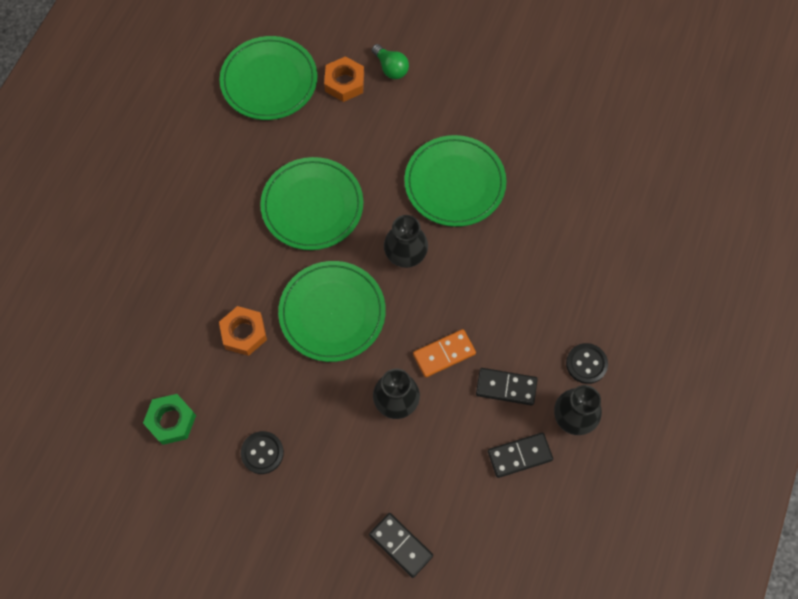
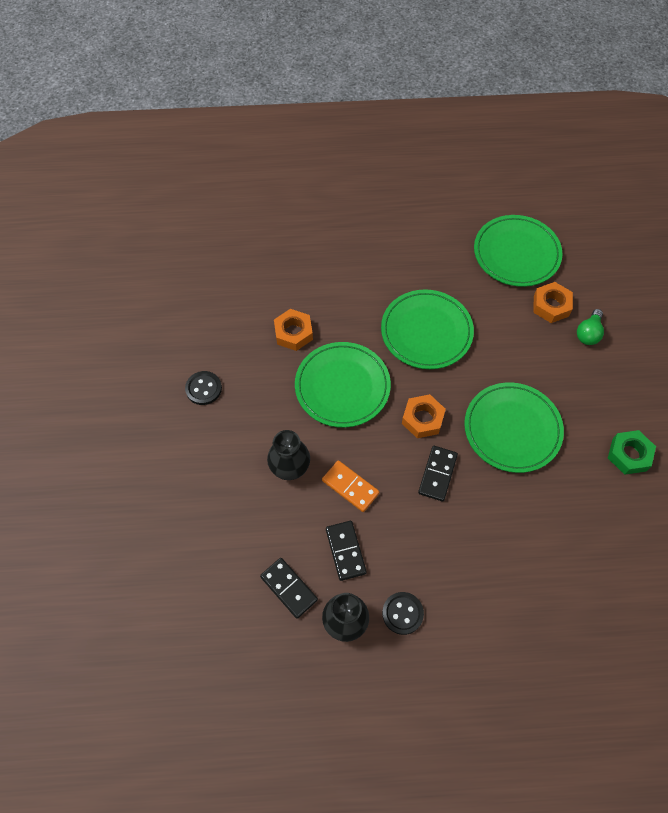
camera: 65 degrees right, 5 degrees down
(171, 421) = (201, 317): green nut -> green nut (629, 455)
(400, 545) = (171, 523): black domino -> black domino (437, 474)
(405, 255) = (422, 419): black vase -> orange nut

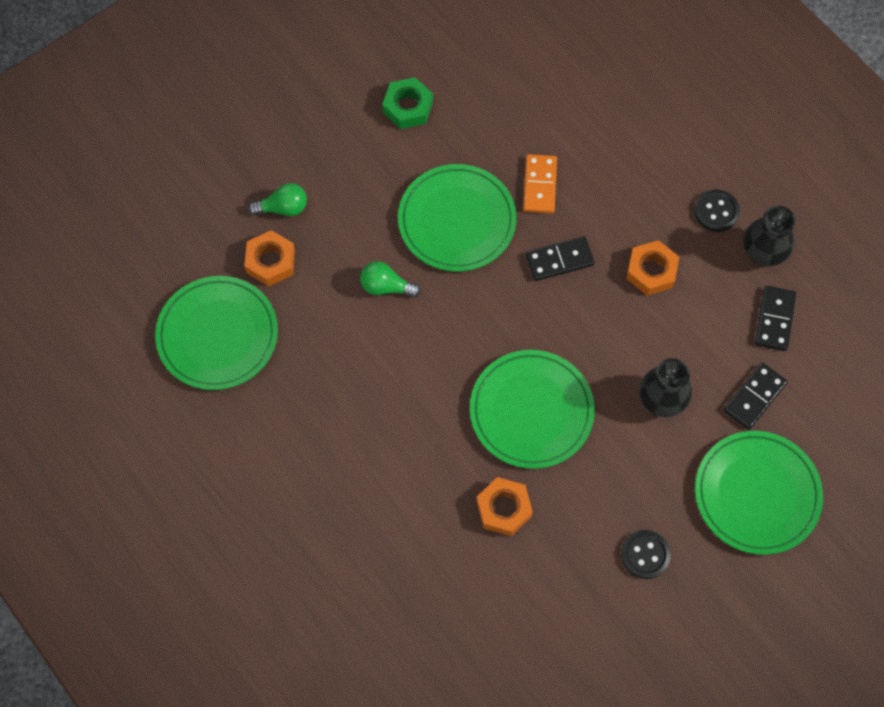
camera: 125 degrees left, 5 degrees up
(345, 551) = (700, 293): black domino -> black domino (754, 397)
(350, 487) = (635, 330): orange domino -> orange domino (539, 185)
(422, 419) = (509, 309): orange nut -> orange nut (651, 271)
(426, 332) = (398, 368): green plate -> green plate (757, 494)
(489, 358) = (386, 287): none -> green light bulb

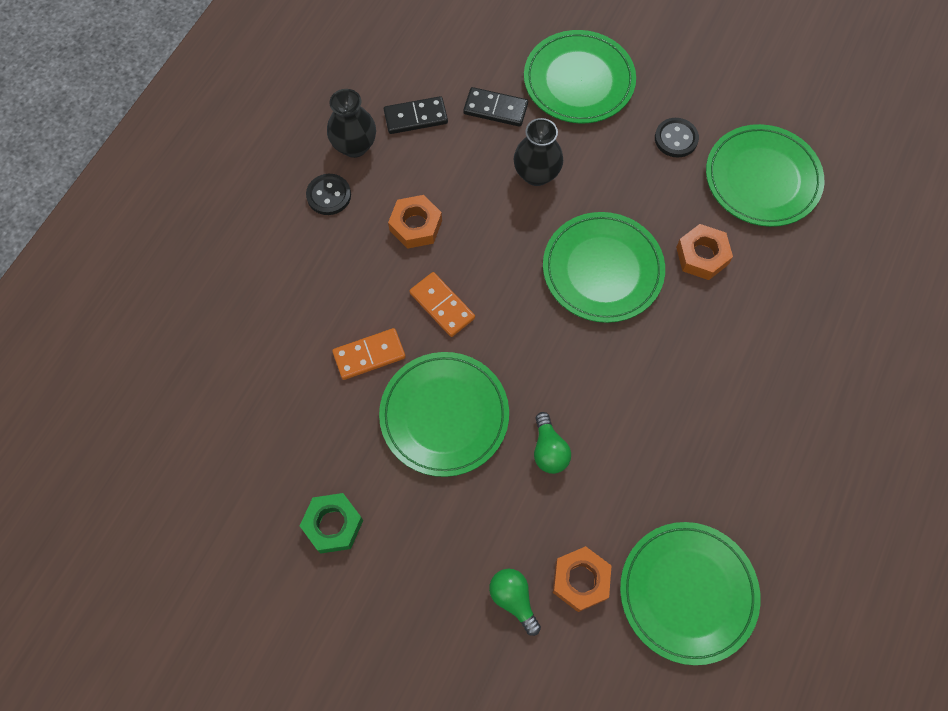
camera: 115 degrees left, 0 degrees up
(559, 260) = (442, 305): black domino -> orange domino
(561, 616) = (762, 179): none -> green plate

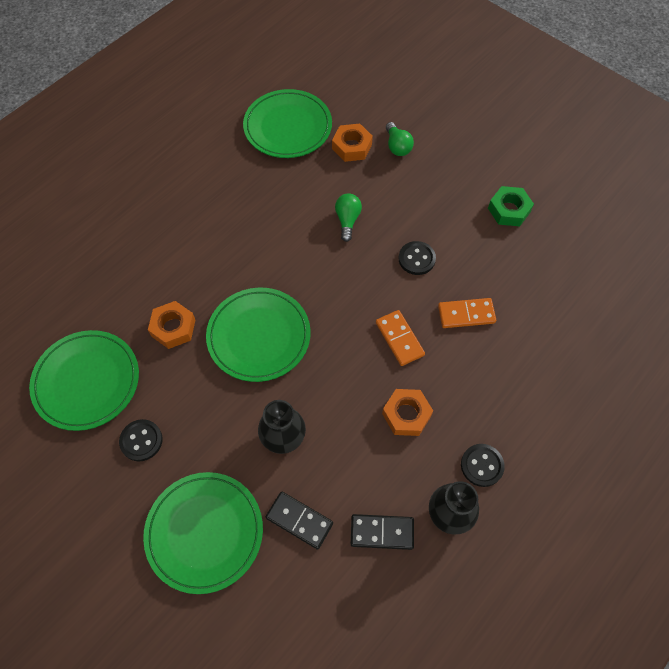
camera: 165 degrees left, 5 degrees down
(444, 415) = (416, 259): green plate -> black button

